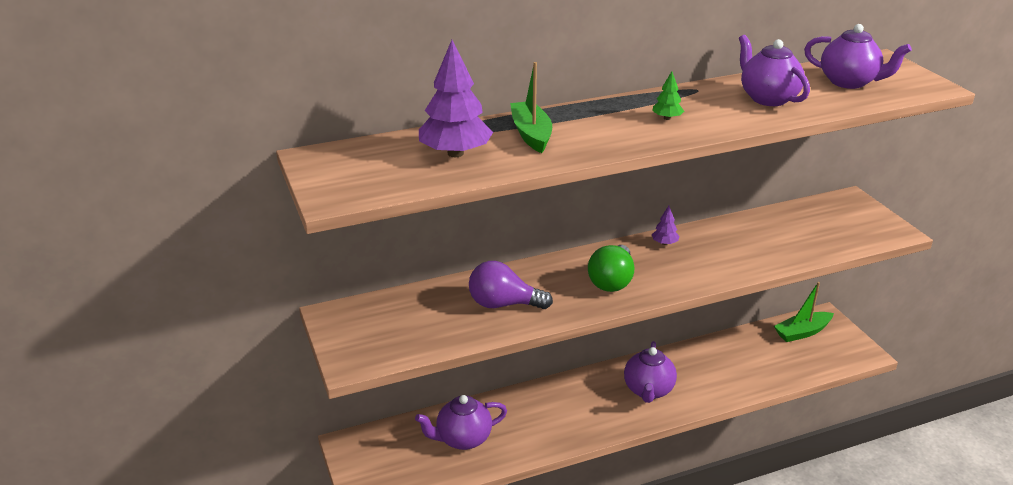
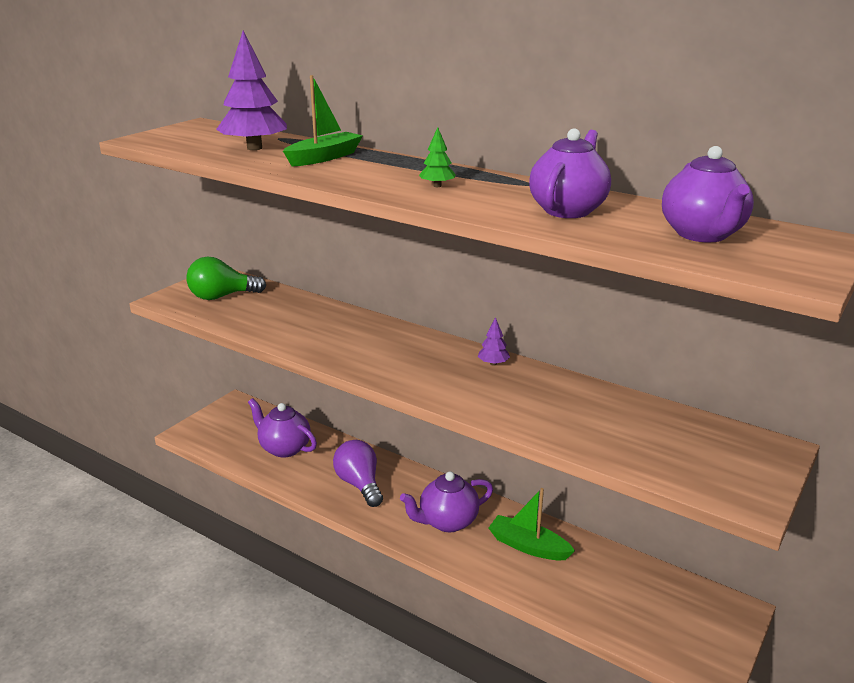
camera: 55 degrees right, 5 degrees down
(503, 304) = (299, 325): purple light bulb -> purple light bulb (359, 484)
(612, 281) = (391, 357): green light bulb -> green light bulb (222, 296)
(802, 332) = (680, 600): green boat -> green boat (528, 546)

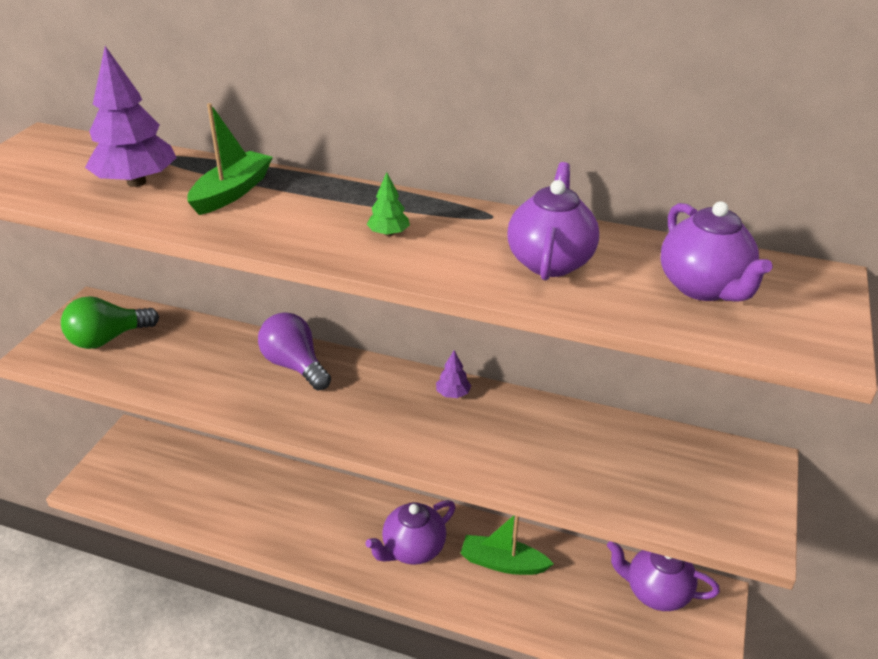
camera: 15 degrees left, 10 degrees up
(284, 448) = (207, 487): purple teapot -> purple teapot (656, 592)
(359, 484) = (306, 519): purple light bulb -> purple light bulb (295, 366)

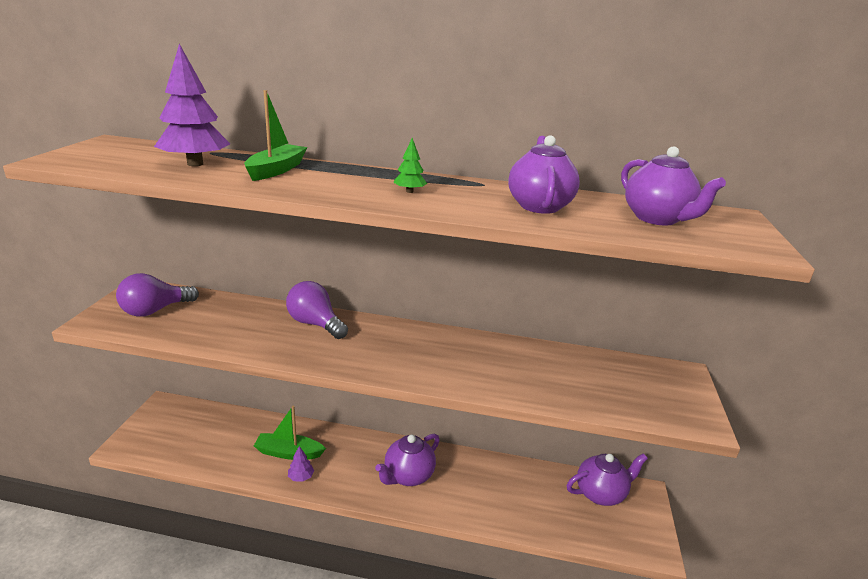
camera: 10 degrees left, 10 degrees down
(108, 339) = (155, 310): green light bulb -> purple light bulb
(453, 394) = (444, 338): purple tree -> purple tree (301, 477)
(503, 563) = (480, 481): green boat -> green boat (288, 453)
(656, 592) = (601, 493): purple teapot -> purple teapot turned 150 degrees clockwise

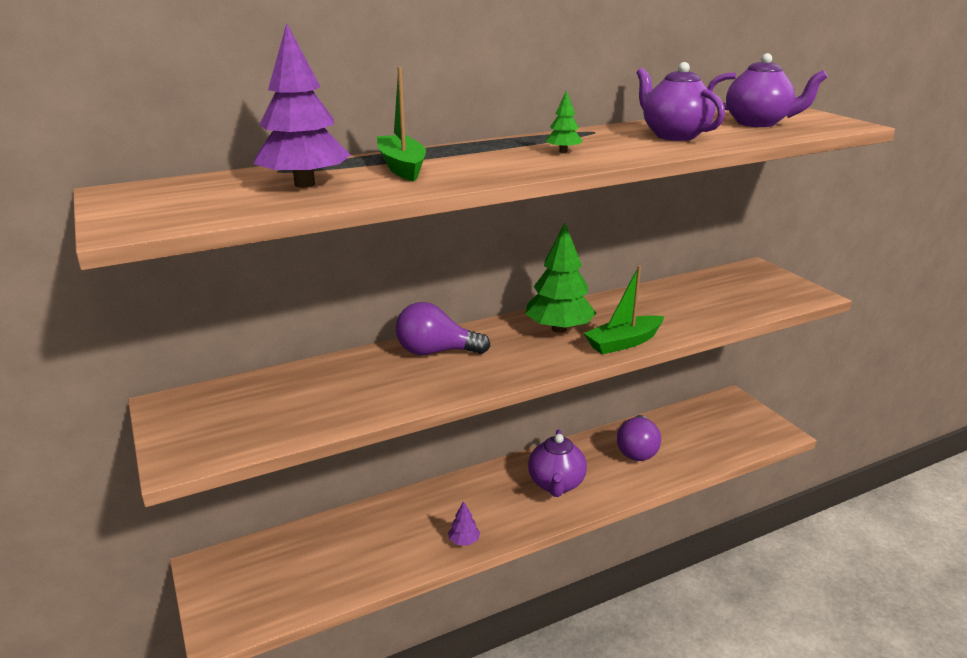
camera: 35 degrees left, 0 degrees up
(155, 310) = (235, 415): purple light bulb -> purple light bulb (637, 450)
(288, 453) = (422, 528): green boat -> green boat (623, 343)
(420, 346) = (559, 329): none -> green tree
(601, 493) = (707, 415): purple teapot -> none

